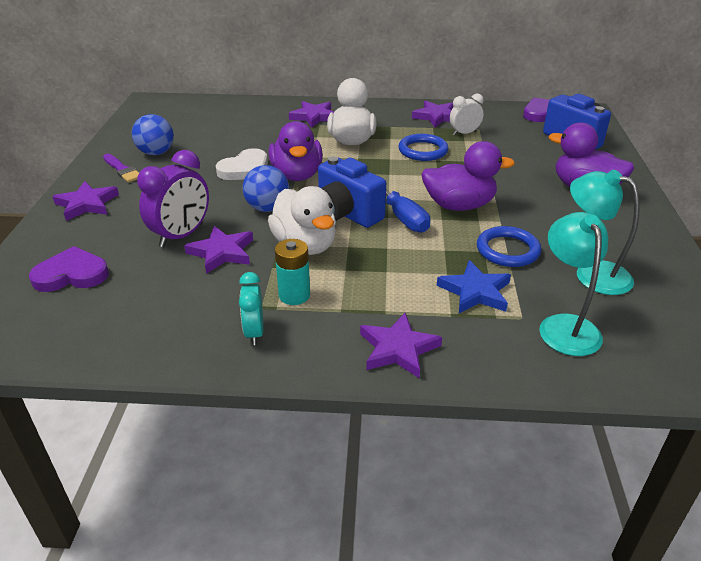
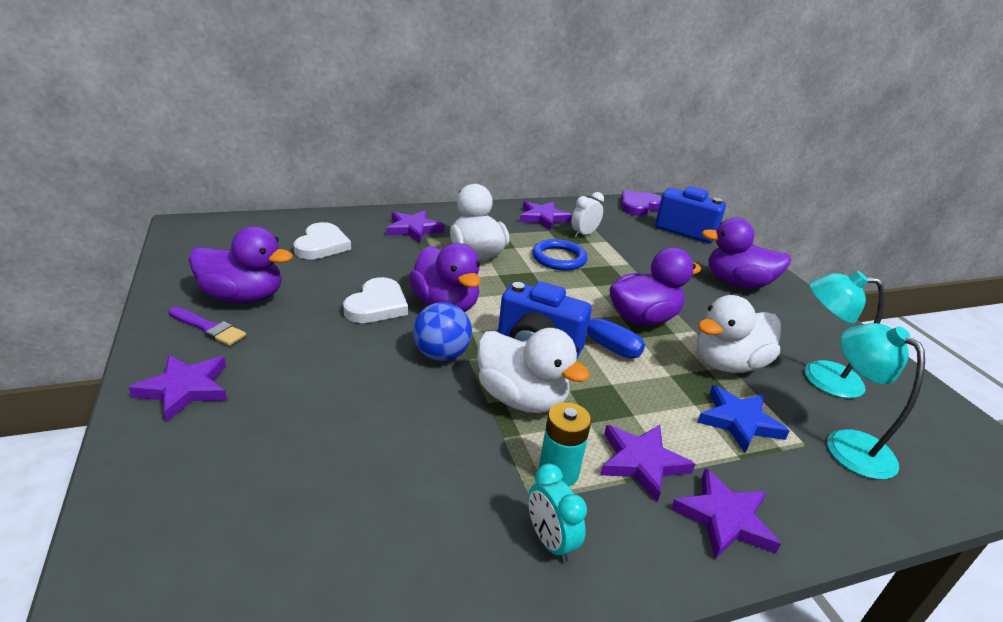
camera: 25 degrees left, 5 degrees down
(71, 274) = (229, 512): purple heart -> none
(156, 153) = (243, 297): blue ball -> purple duck
(181, 235) = (356, 413): purple clock -> none
(222, 252) = (427, 429): purple star -> purple star (642, 462)
(234, 123) = (322, 245): none -> white heart
(507, 250) = (728, 364): blue ring -> white duck

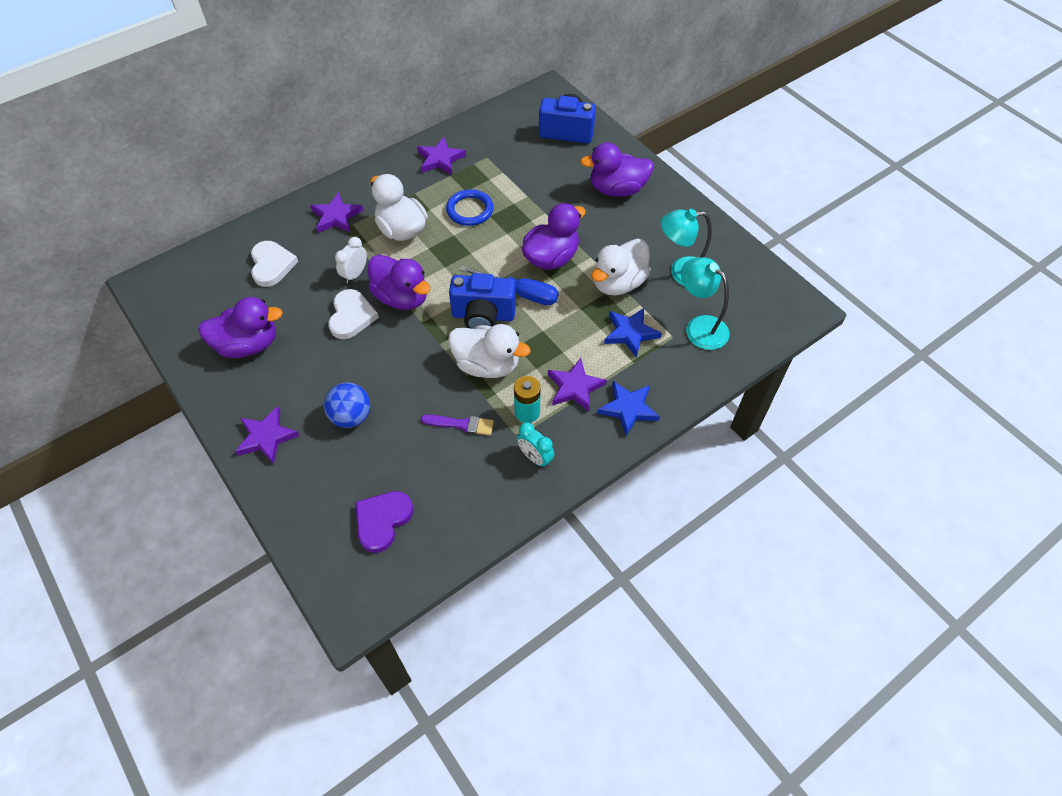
camera: 15 degrees left, 25 degrees up
(208, 328) = (244, 383): purple brush -> purple brush (461, 424)
(441, 355) = (419, 347): blue ball -> blue ball (351, 416)
(584, 234) = (481, 170): white clock -> white clock (355, 274)
(639, 206) = (519, 109): purple heart -> purple heart (382, 521)
(724, 518) = (628, 409): purple star -> blue star

